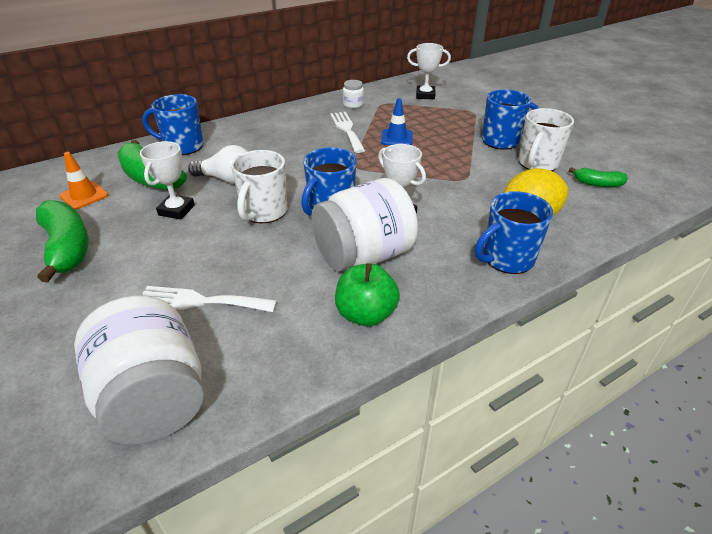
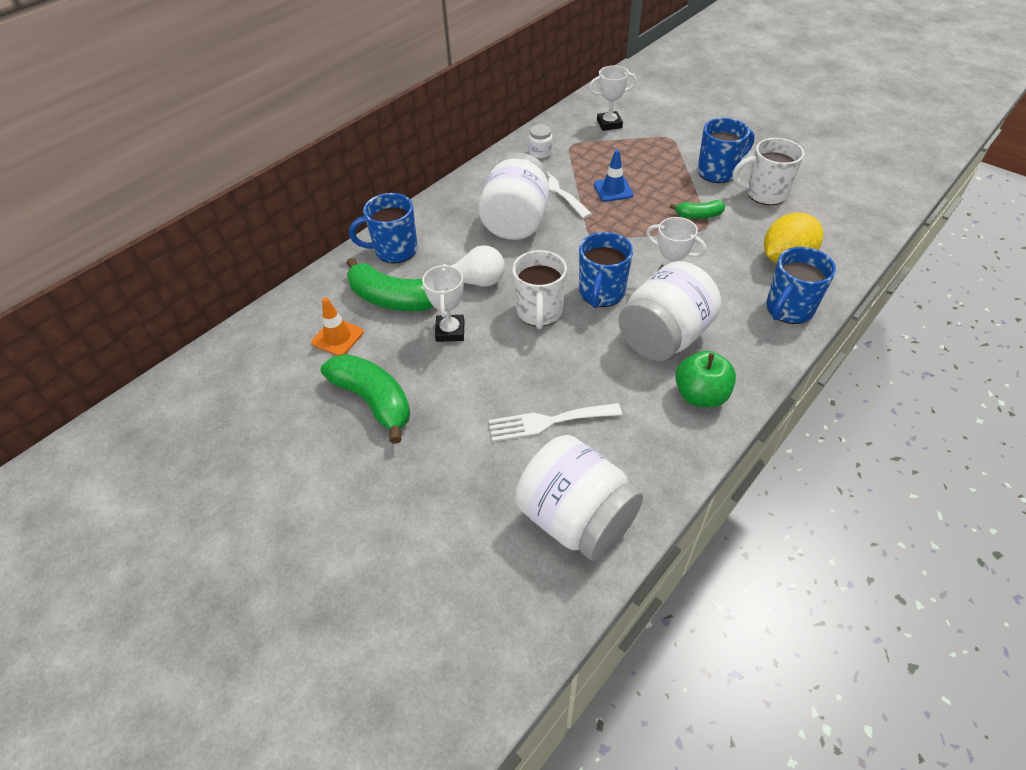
camera: 15 degrees left, 10 degrees up
(296, 145) = (516, 222): none -> white jar
(537, 164) = (764, 194): white mug -> white mug turned 75 degrees clockwise
(597, 184) = (828, 206): green banana -> green banana (698, 215)

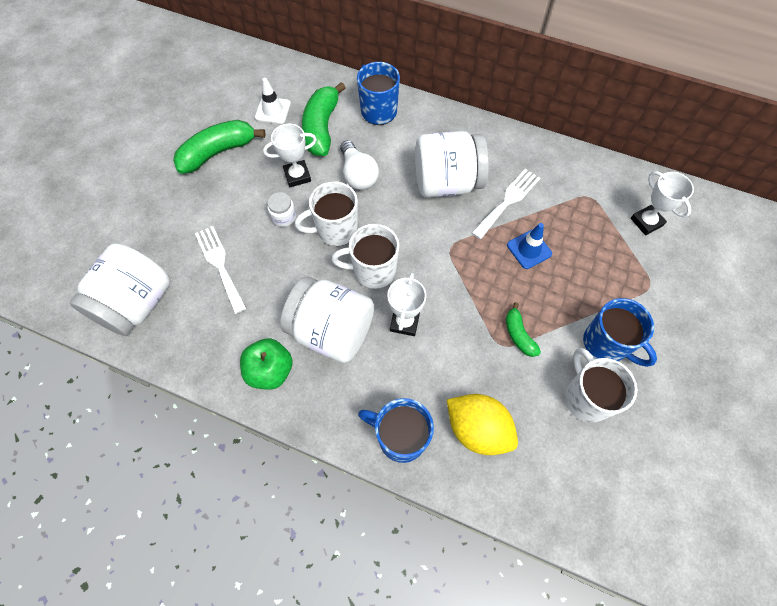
camera: 70 degrees right, 15 degrees up
(337, 337) = (273, 110): orange traffic cone -> white traffic cone
(373, 401) = (218, 152): green banana -> green banana turned 150 degrees counterclockwise
(540, 152) = (563, 174): white jar -> white jar (284, 217)
(601, 293) = (373, 271): blue mug -> white mug

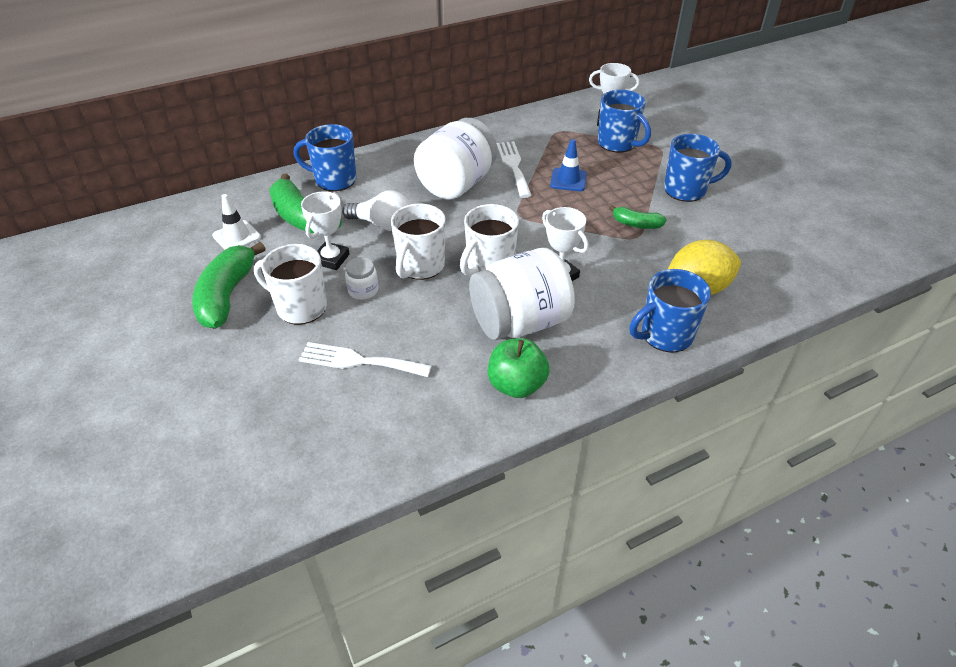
camera: 50 degrees left, 20 degrees down
(136, 303) = (321, 452): white jar -> none
(586, 398) = (720, 222): white mug -> white mug (300, 307)
(620, 250) = (617, 143): none -> blue mug

